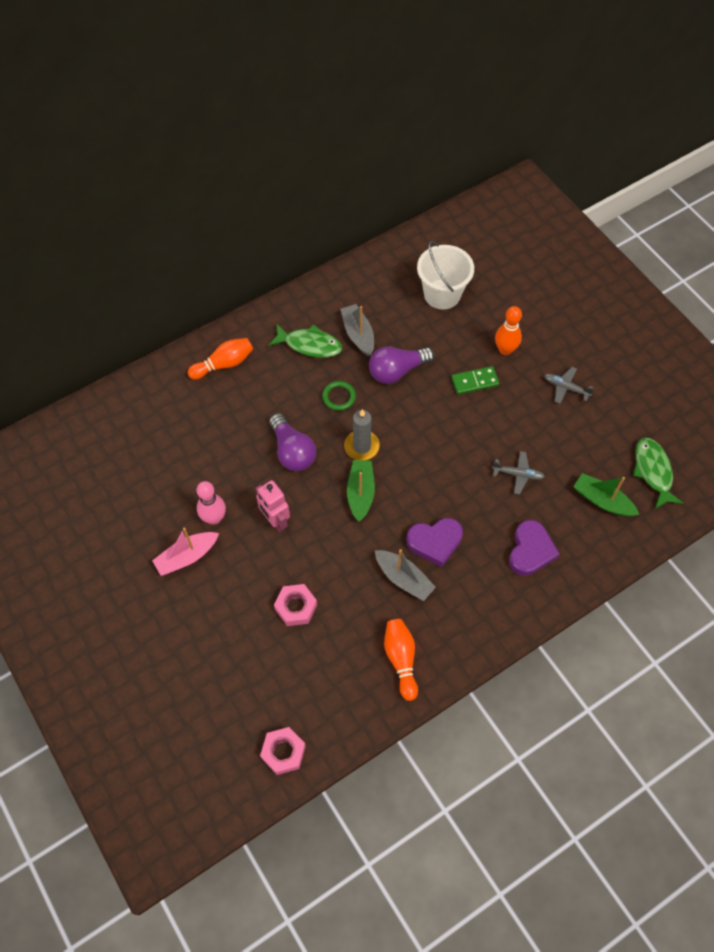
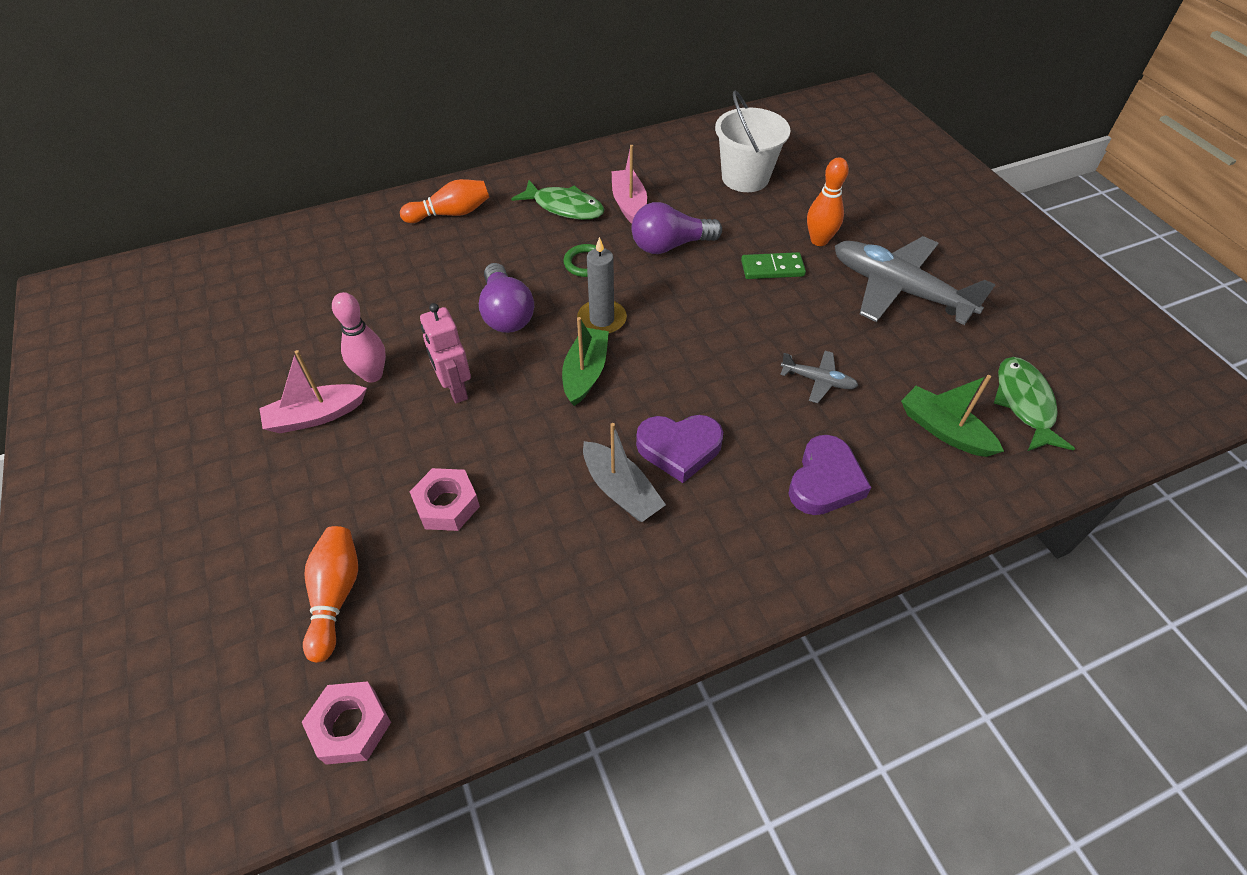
camera: 10 degrees right, 10 degrees down
(358, 334) = (629, 204): grey boat -> pink boat
(401, 659) = (588, 607): orange bowling pin -> orange bowling pin (335, 596)
(566, 388) = (899, 290): grey plane -> grey plane, size x2.21

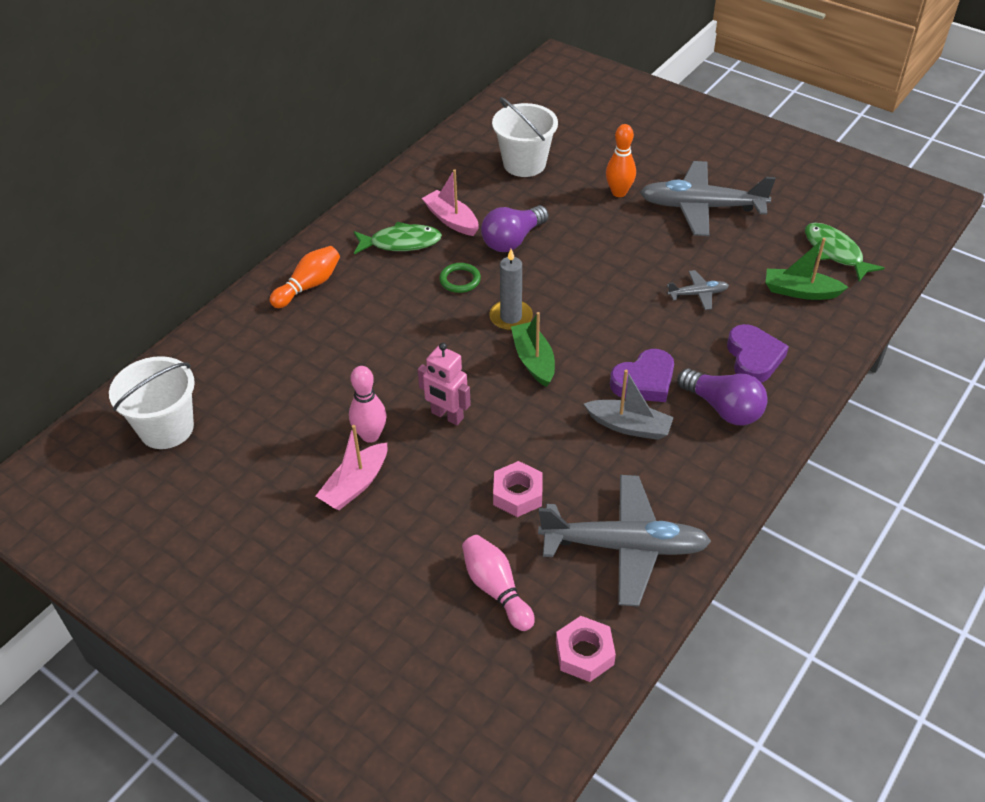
camera: 30 degrees left, 5 degrees down
(224, 288) = (166, 428): none -> white bucket
(335, 596) = (496, 589): orange bowling pin -> pink bowling pin
(499, 624) = (624, 546): none -> grey plane
(506, 313) = (432, 344): purple light bulb -> purple light bulb (723, 408)
(772, 268) = (603, 227): green domino -> none

